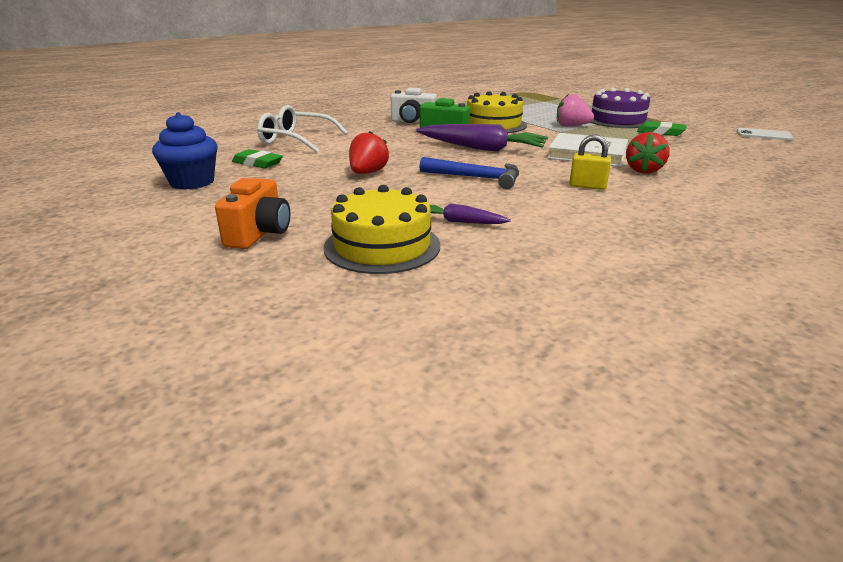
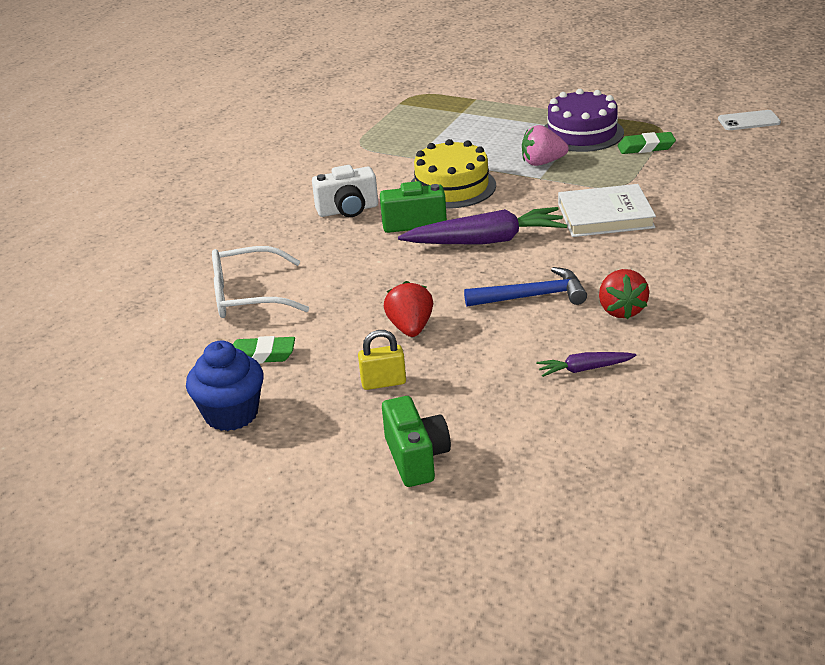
camera: 25 degrees left, 5 degrees up
(259, 234) = (416, 458): orange camera -> green camera
(382, 246) = (549, 428): yellow cake -> none
(587, 186) = (650, 273): yellow padlock -> yellow padlock (383, 383)
(643, 170) = (681, 227): red strawberry -> red strawberry (621, 310)

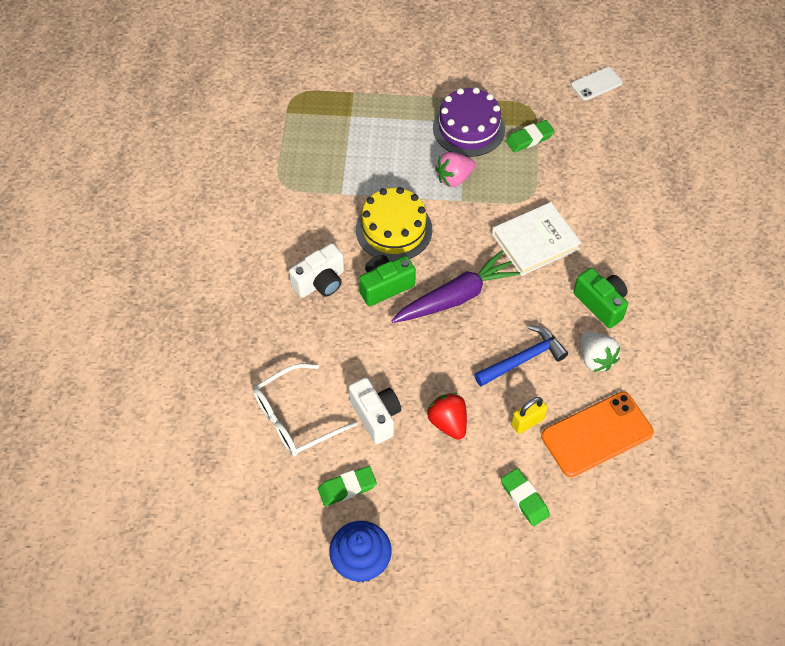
camera: 25 degrees left, 25 degrees up
(333, 309) = (376, 416): none -> white camera
(383, 383) = (458, 492): yellow padlock -> yellow padlock (527, 422)
(416, 458) = (522, 566): green camera -> green camera (601, 304)
(458, 403) = (524, 499): none -> green eraser
(584, 369) = (597, 434): purple carrot -> orange phone
(621, 310) = (595, 359): red strawberry -> white strawberry

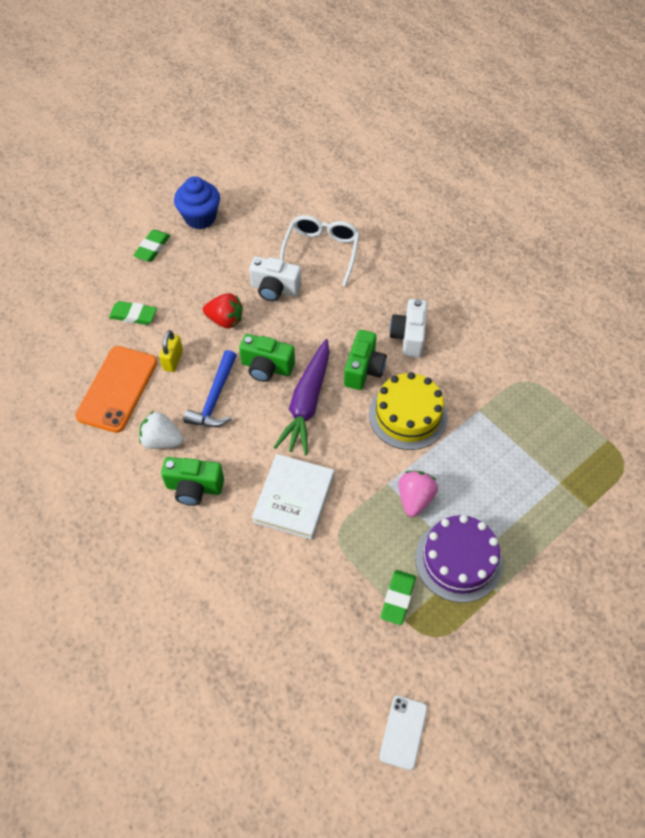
camera: 135 degrees right, 0 degrees up
(347, 488) = (248, 243): green eraser -> green eraser (152, 248)
(457, 350) = (266, 367): none -> green camera

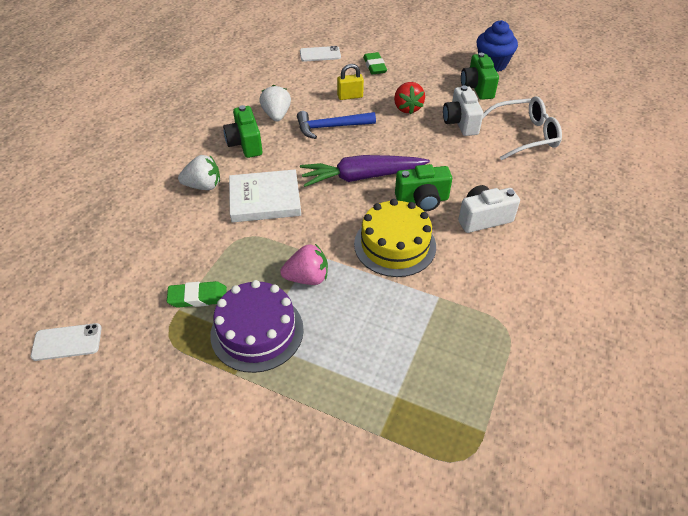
camera: 65 degrees right, 10 degrees down
(73, 356) = (320, 54): none -> white phone
(117, 389) = (307, 81): orange phone -> none
(152, 248) = (442, 54): green eraser -> none
(241, 550) = (203, 186): none -> white strawberry
(266, 367) = (380, 143): green camera -> green camera (477, 88)

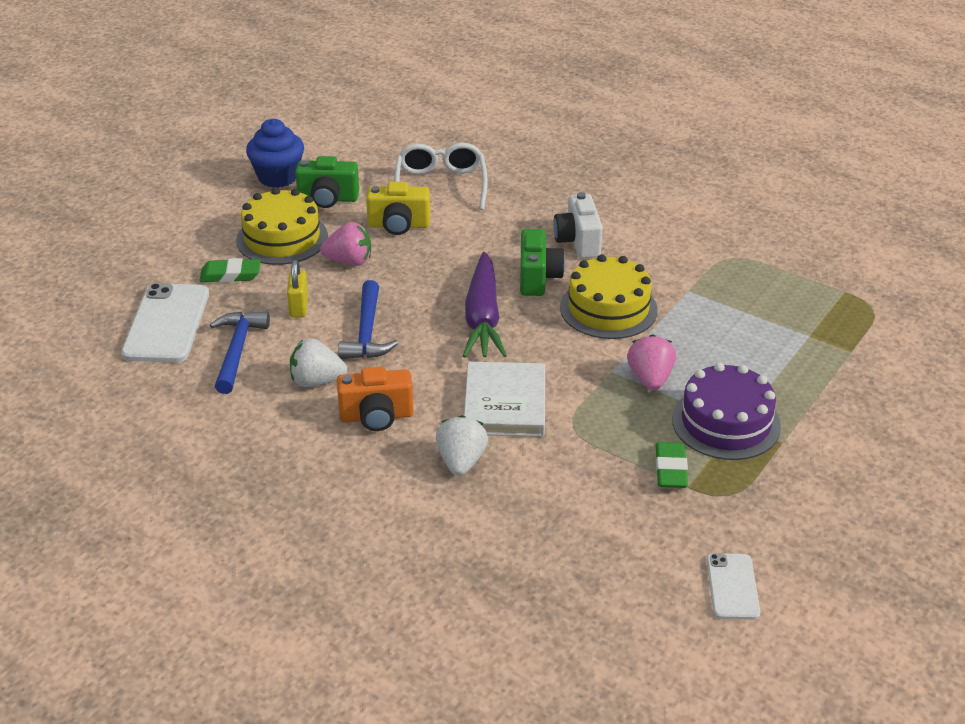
camera: 80 degrees left, 10 degrees down
(245, 144) = (376, 416): green camera -> orange camera
(301, 82) = (237, 350): none -> blue hammer
(320, 54) = (167, 323): white phone -> white phone, size x1.77
(407, 108) = (349, 261): red strawberry -> pink strawberry
(422, 78) = (282, 238): none -> yellow cake
(460, 123) = (398, 225): white camera -> yellow camera

